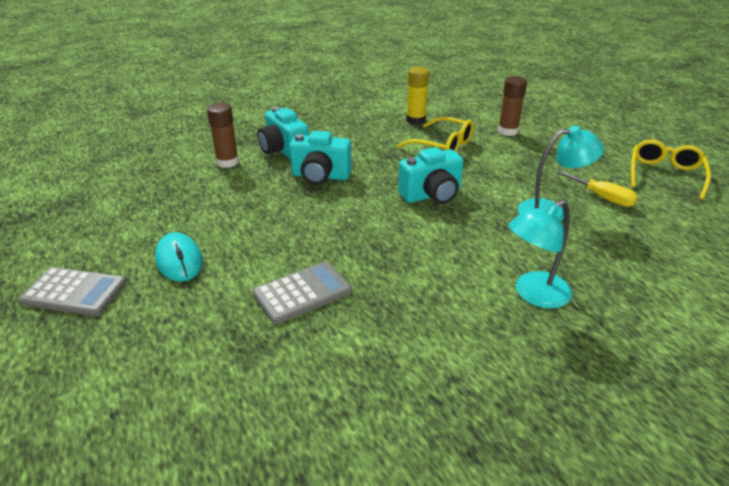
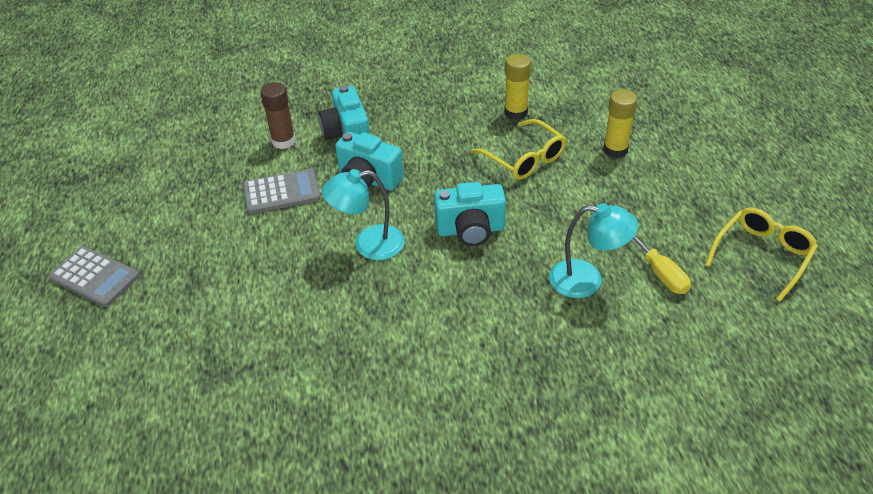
camera: 20 degrees right, 10 degrees up
(179, 260) = (192, 261): turquoise mouse -> none
(302, 293) = (283, 324): grey calculator -> grey calculator (281, 192)
(507, 131) = (615, 150): brown glue stick -> yellow glue stick
(533, 294) = (499, 380): turquoise lamp -> turquoise lamp (368, 244)

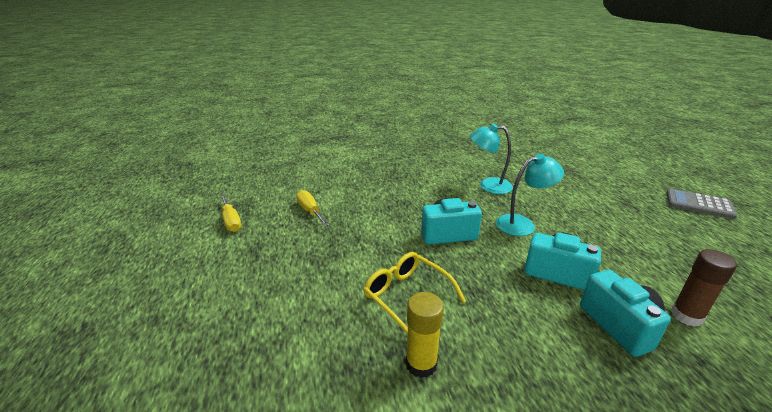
camera: 175 degrees right, 15 degrees down
(281, 192) = (629, 260): grey calculator -> none
(587, 280) = (361, 207): turquoise lamp -> turquoise lamp (488, 186)
(615, 150) = (307, 308): yellow glue stick -> none
(762, 255) = (231, 221): yellow glasses -> yellow screwdriver

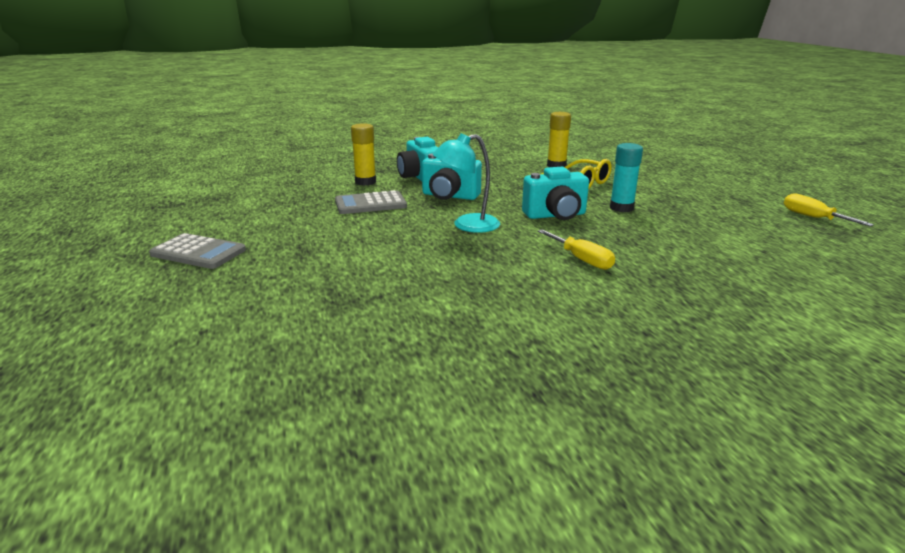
camera: 175 degrees right, 5 degrees down
(310, 211) = (737, 229): yellow screwdriver -> yellow screwdriver (581, 260)
(383, 242) = (621, 208): none -> turquoise glue stick
(488, 186) = (503, 267): turquoise lamp -> none
(632, 261) = (370, 204): none -> grey calculator
(686, 316) = (365, 182): brown glue stick -> yellow glue stick

